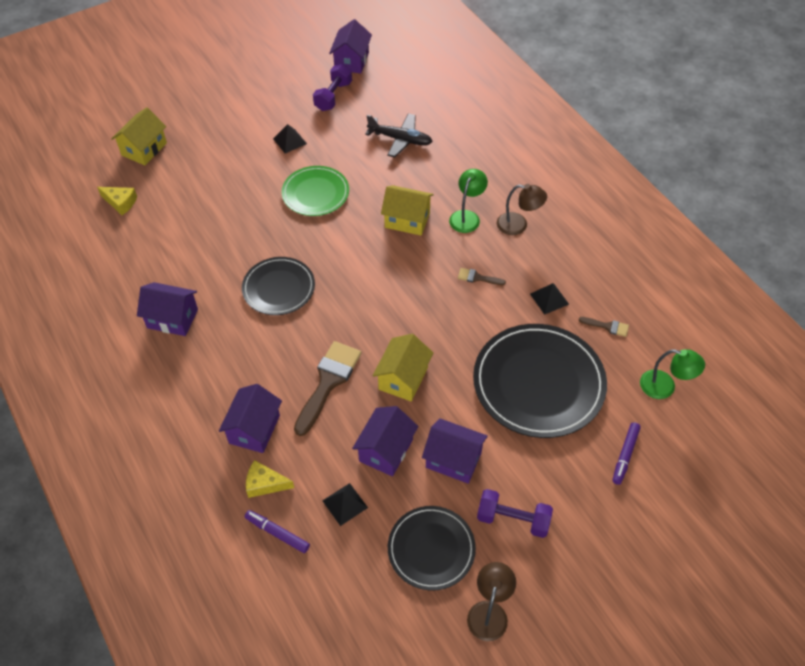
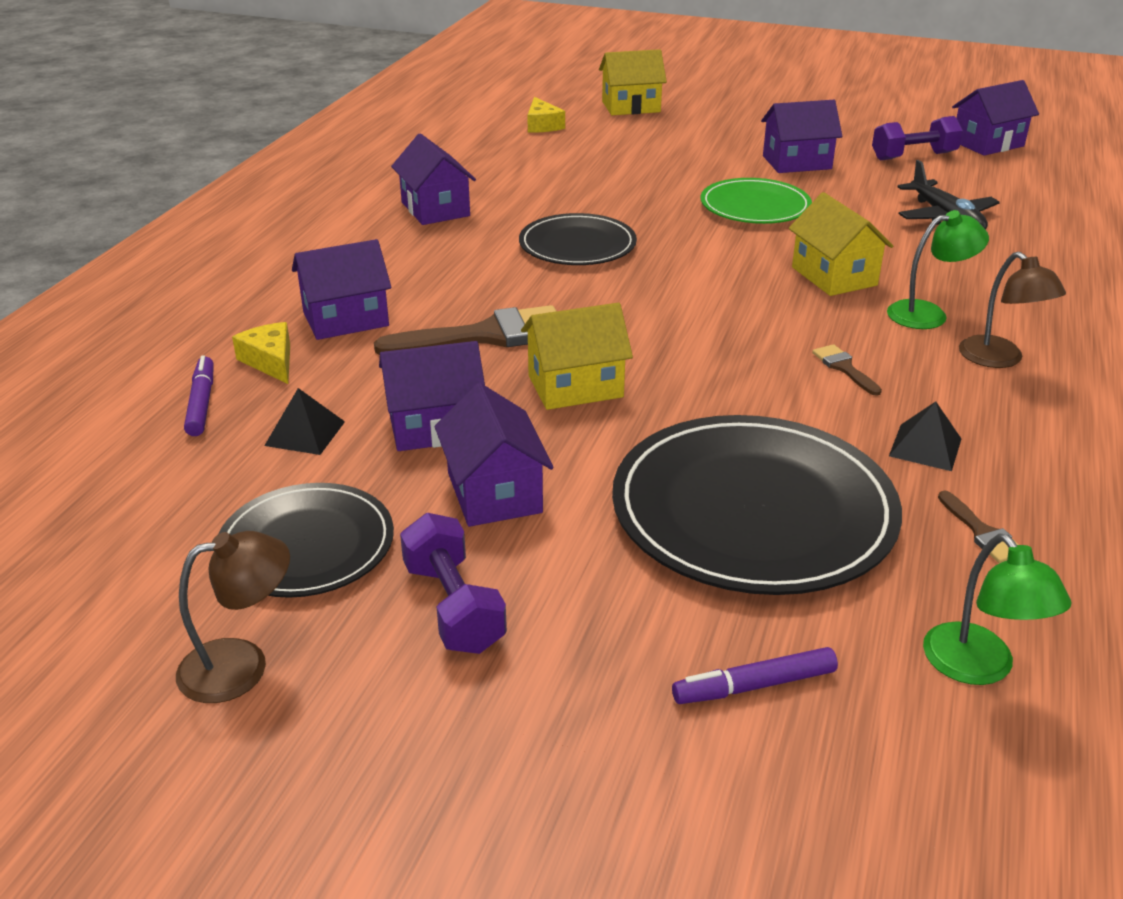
camera: 50 degrees right, 20 degrees down
(289, 141) = (796, 162): black pyramid -> purple house

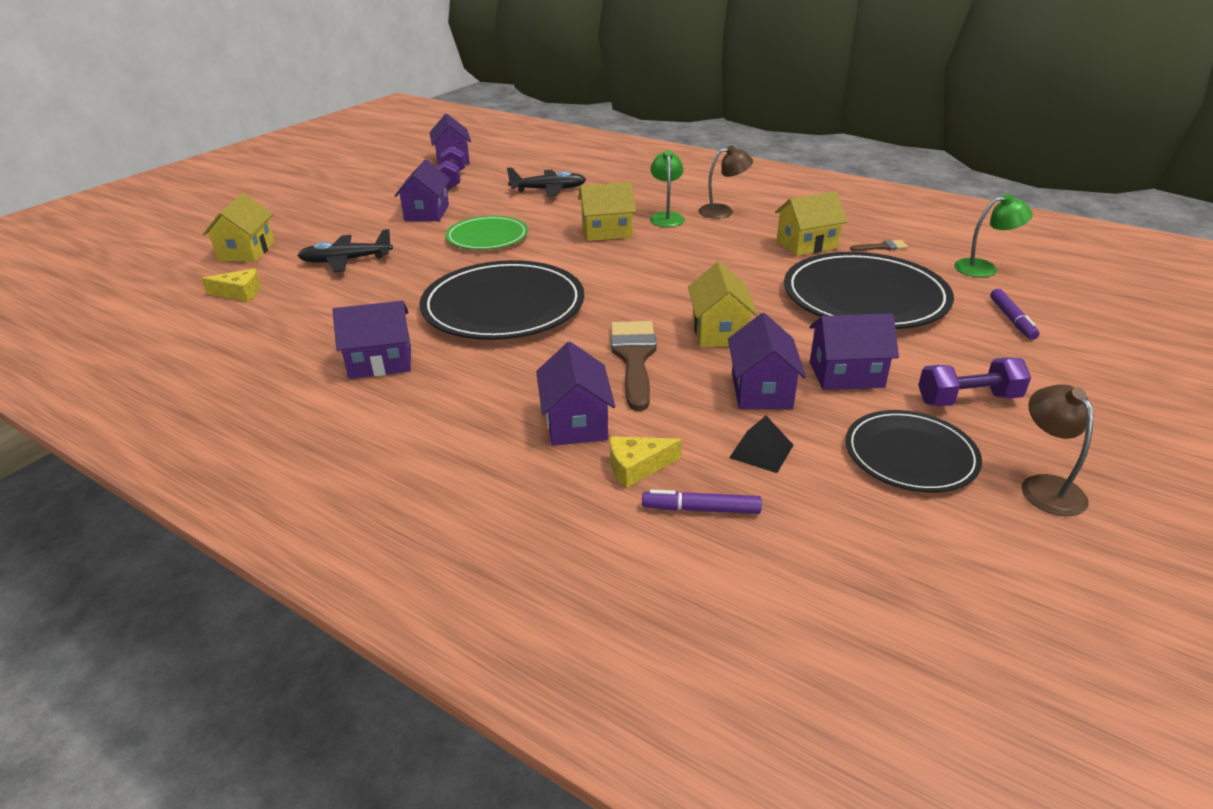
camera: 75 degrees left, 0 degrees up
(577, 245) = (503, 306): black plate -> black plate, size x1.69
(638, 151) = (346, 261): none -> black plane
(844, 368) = (720, 248): brown brush -> none
(925, 447) = (806, 244): black pyramid -> yellow house

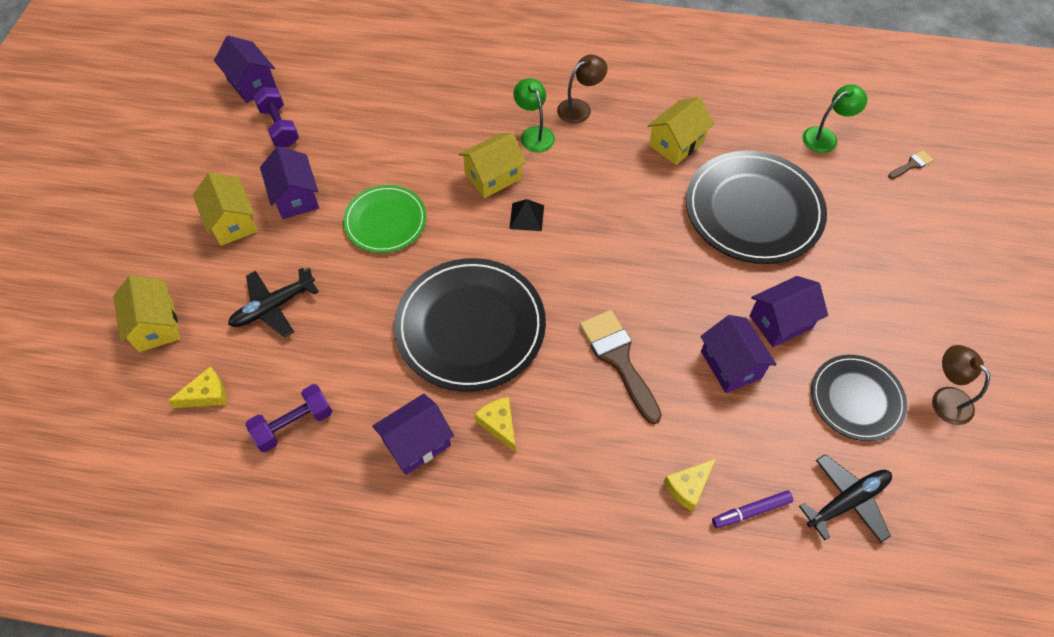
camera: 25 degrees left, 25 degrees up
(470, 370) = (499, 424): none -> yellow cheese
(548, 190) = (393, 116): black plane -> black plane (847, 501)
(576, 423) = (619, 455): purple house -> none
(719, 332) = (665, 299): yellow house -> yellow house (232, 222)
(761, 451) = (762, 434): black pyramid -> black pyramid (527, 217)
(882, 247) = (738, 128): brown brush -> brown brush (911, 165)
(968, 399) = (871, 321): purple dumbbell -> purple dumbbell (293, 424)
(1012, 319) = (868, 206): purple marker -> none

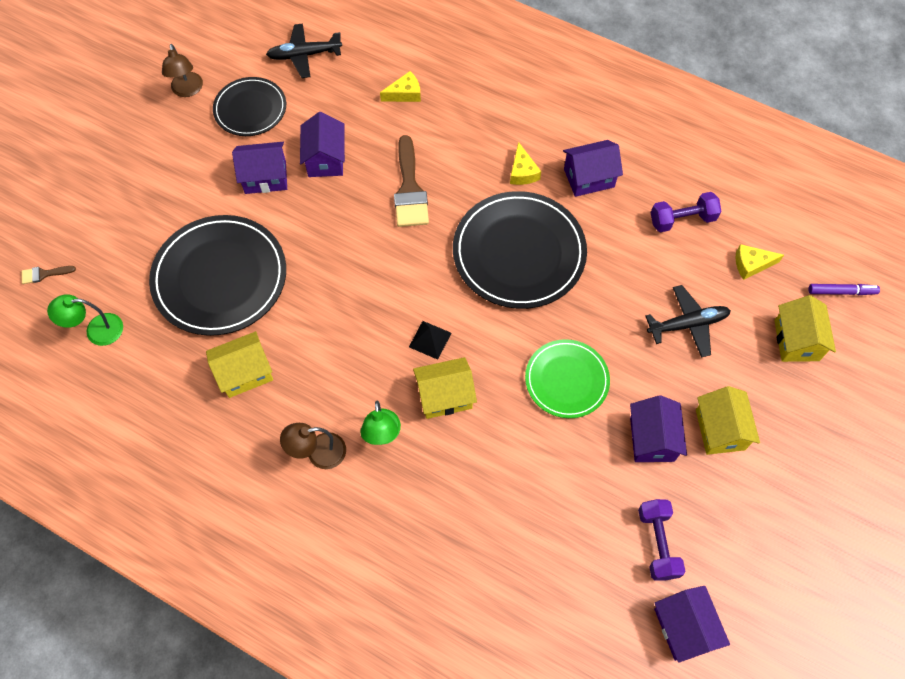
camera: 160 degrees left, 5 degrees up
(751, 511) = (371, 68): purple marker -> purple marker (841, 292)

